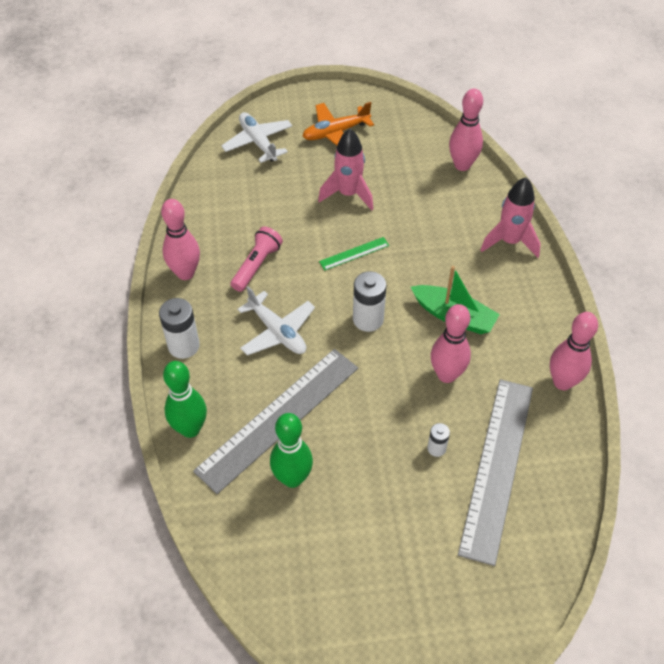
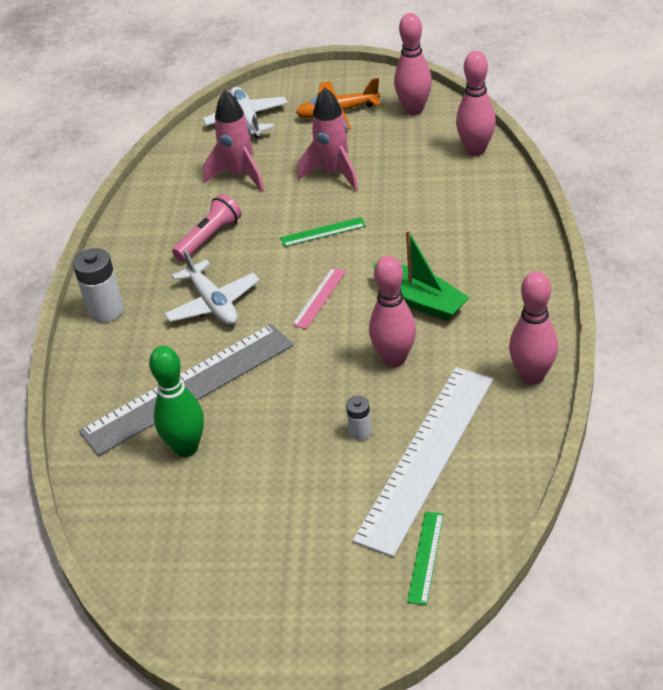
camera: 15 degrees right, 10 degrees down
(185, 273) = (129, 241): pink bowling pin -> pink bowling pin (414, 110)
(190, 429) = (88, 390): green bowling pin -> none
(368, 319) = (319, 298): white battery -> pink ruler
(497, 467) = (426, 457): grey ruler -> white ruler
(510, 241) = (510, 229): pink rocket -> pink rocket (239, 175)
(521, 563) = (426, 557): none -> green ruler

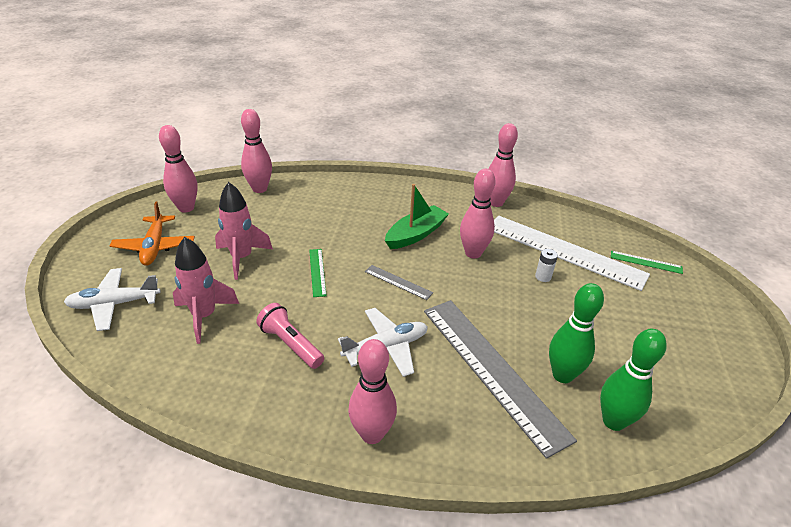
camera: 90 degrees left, 5 degrees down
(106, 310) = (372, 434): white battery -> pink bowling pin
(124, 489) = (613, 421): none -> green bowling pin
(319, 298) = (398, 282): pink ruler -> grey ruler

